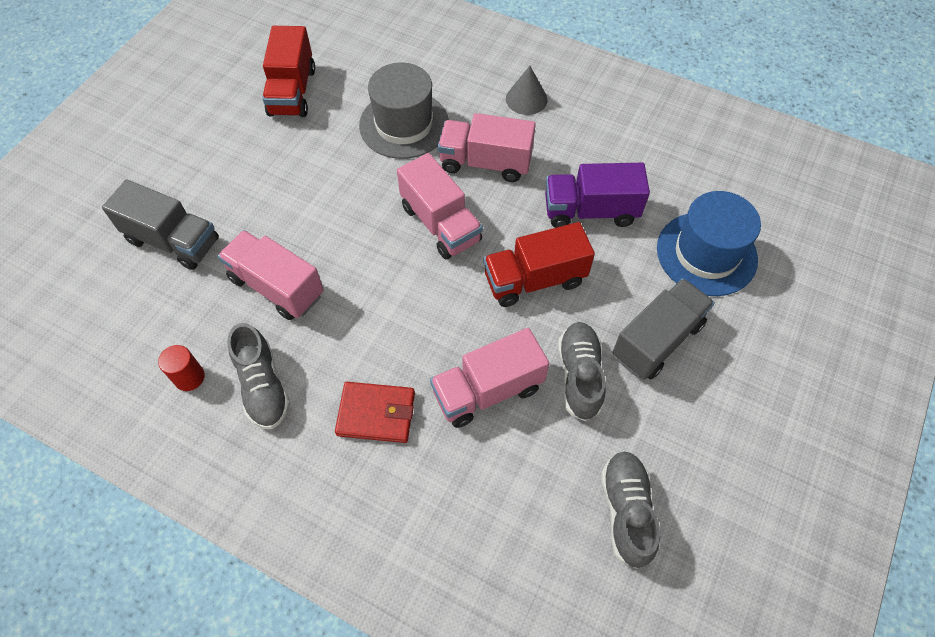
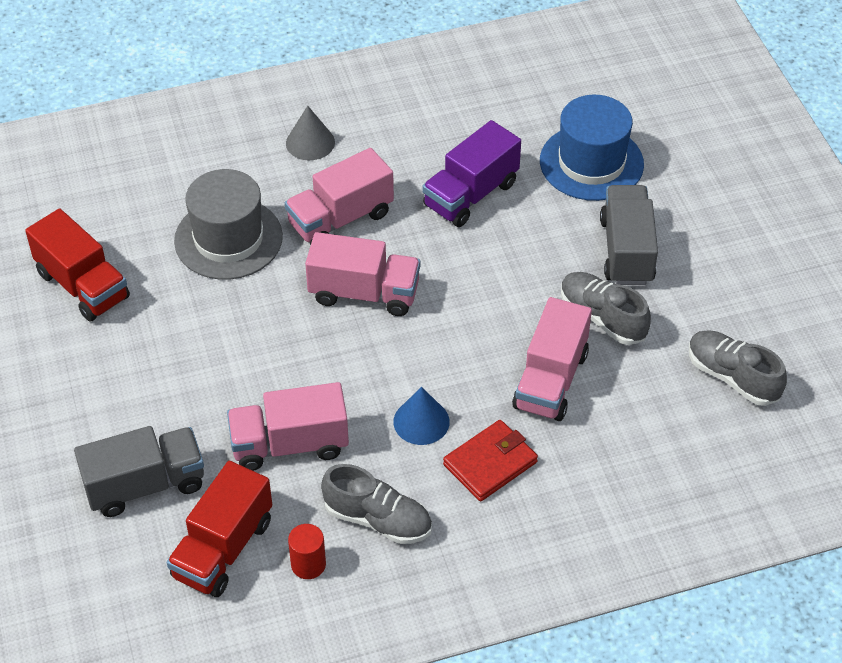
camera: 45 degrees left, 10 degrees down
(370, 343) = (421, 421): none -> blue cone
(534, 279) = (490, 277): red truck -> red truck (223, 549)

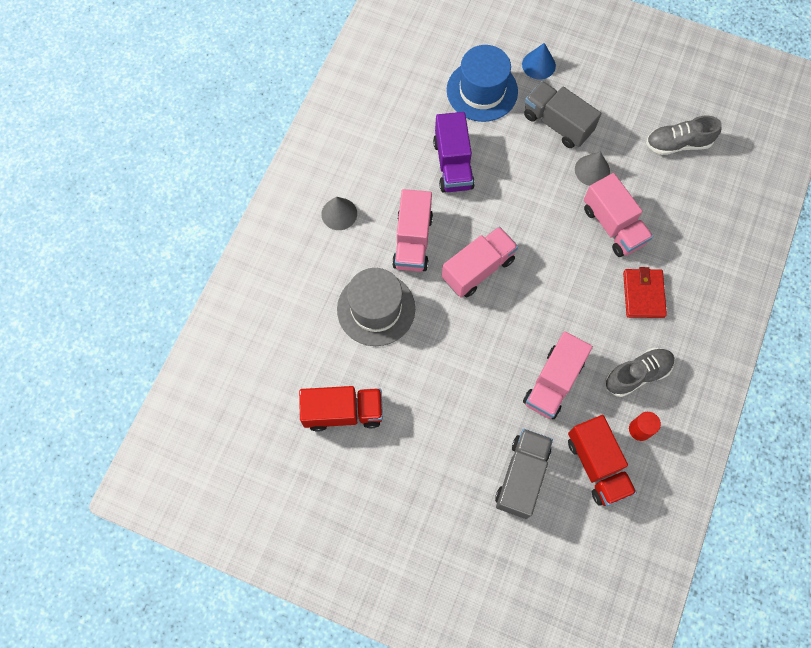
camera: 50 degrees left, 20 degrees up
(421, 421) = (590, 306): blue cone -> blue cone (538, 65)
(602, 318) = (592, 170): grey shoe -> grey cone

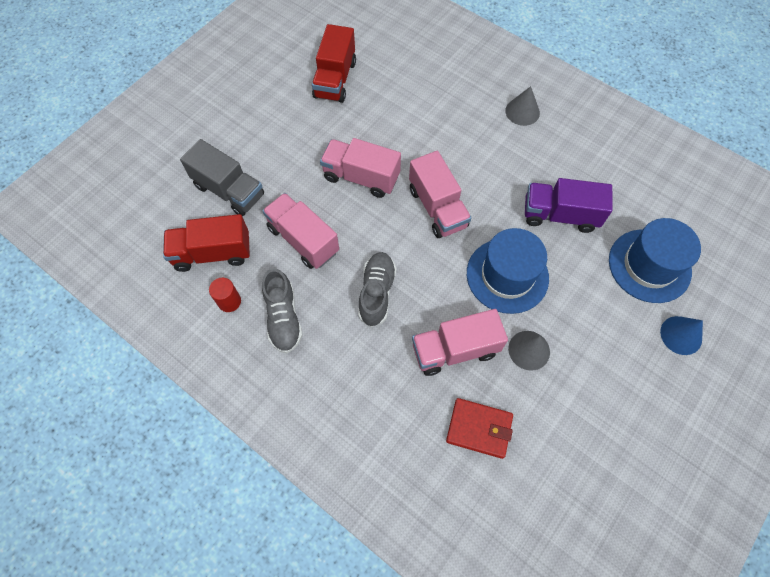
camera: 105 degrees right, 5 degrees down
(376, 309) = (420, 119): grey hat -> none
(412, 241) = (481, 161): pink truck -> pink truck (361, 177)
(529, 197) = (507, 275): none -> blue hat
(557, 124) = (596, 331): grey truck -> none
(643, 294) = (366, 354): red wallet -> red wallet (479, 428)
(678, 144) = (548, 464): grey shoe -> grey shoe (376, 293)

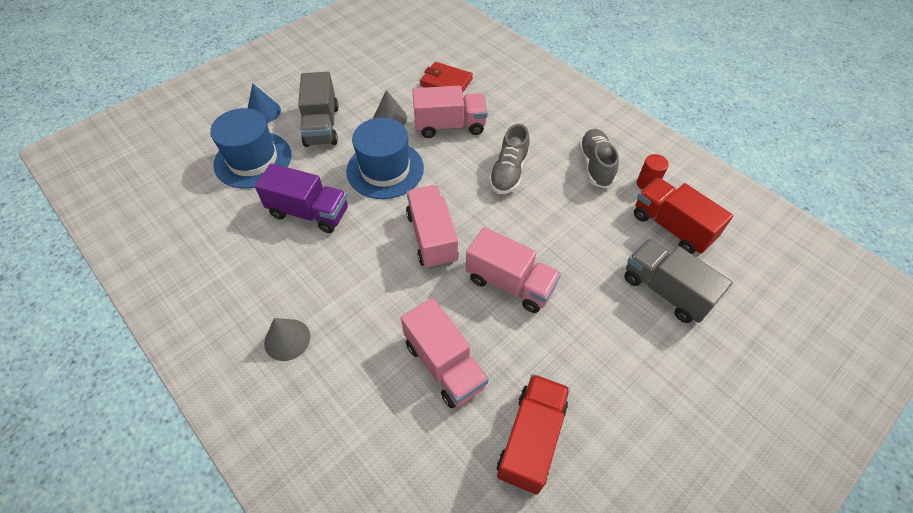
camera: 170 degrees left, 10 degrees down
(213, 253) = (671, 227): red truck -> red truck turned 135 degrees counterclockwise
(303, 240) = (578, 226): pink truck -> pink truck (444, 364)
(602, 325) = (322, 126): none -> grey truck

